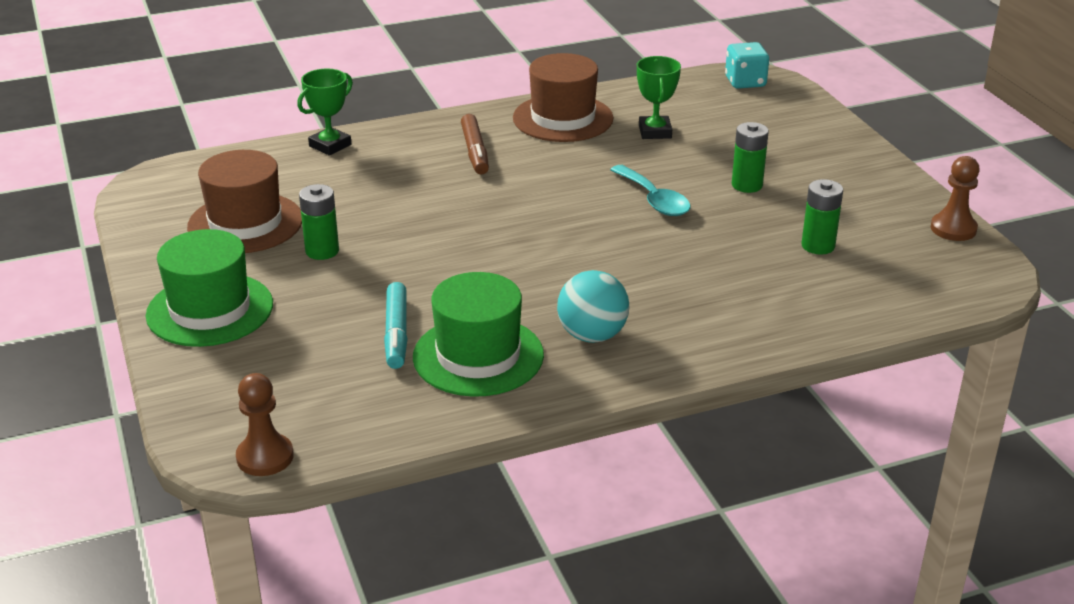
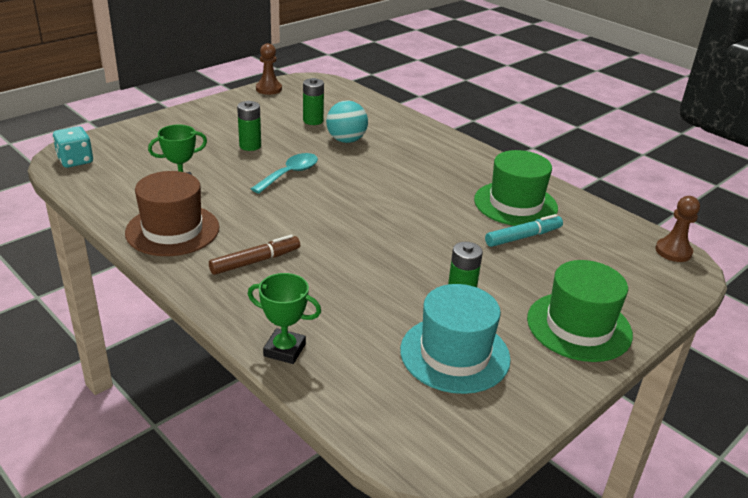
camera: 115 degrees left, 0 degrees up
(245, 223) = (454, 354): brown hat -> turquoise hat
(592, 335) = (461, 173): turquoise ball -> turquoise ball (346, 140)

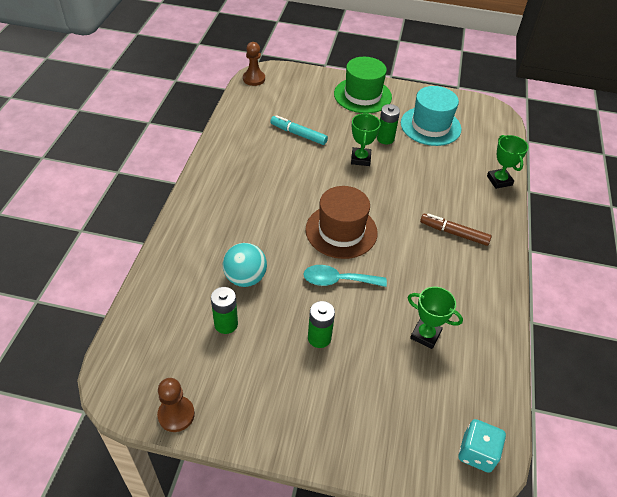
camera: 125 degrees left, 15 degrees up
(172, 230) = (476, 297): brown hat -> brown hat (341, 231)
(438, 259) = (360, 159): none -> green trophy
(515, 204) = (259, 148): green hat -> none

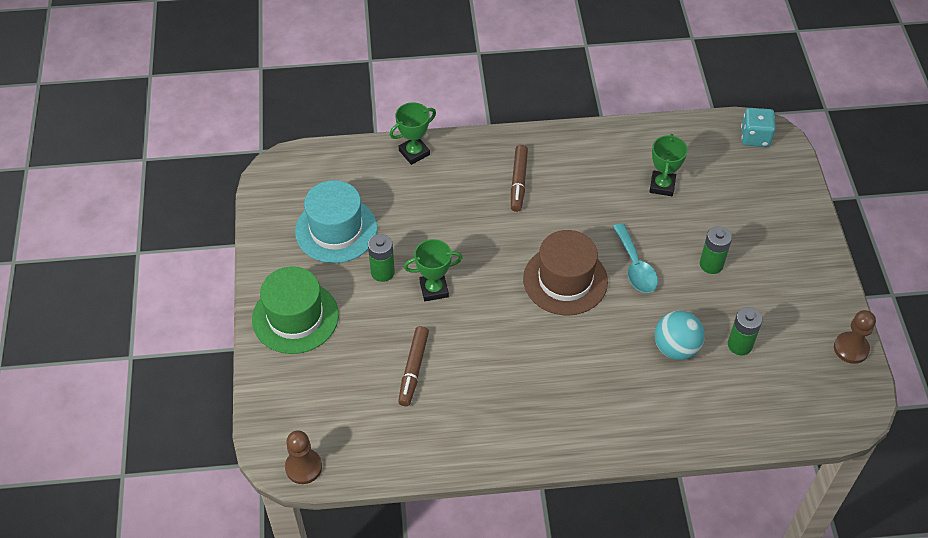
camera: 105 degrees left, 5 degrees up
(298, 134) = (413, 369): turquoise marker -> brown marker

